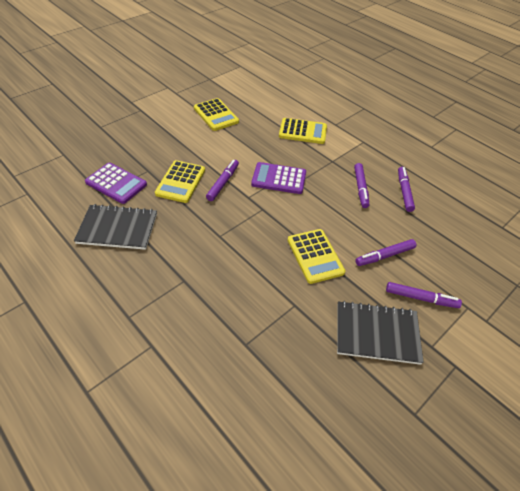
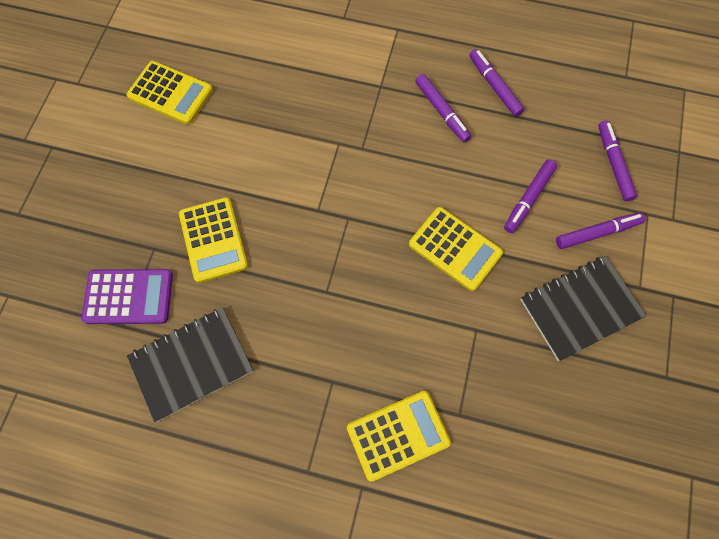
camera: 30 degrees left, 20 degrees up
(223, 183) = (269, 207): purple marker -> purple marker (613, 164)
(279, 179) = (334, 157): purple calculator -> none
(303, 132) = (310, 56): yellow calculator -> yellow calculator (398, 435)

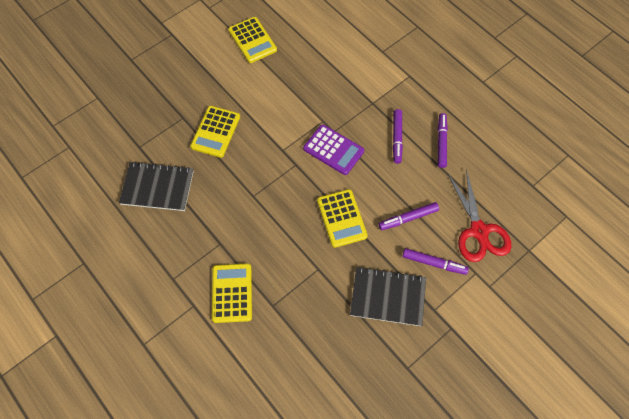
camera: 35 degrees right, 5 degrees down
(129, 297) = (152, 134): purple calculator -> purple calculator (333, 150)
(398, 435) = (232, 293): yellow calculator -> yellow calculator turned 105 degrees counterclockwise
(613, 164) = (479, 231): purple marker -> red scissors

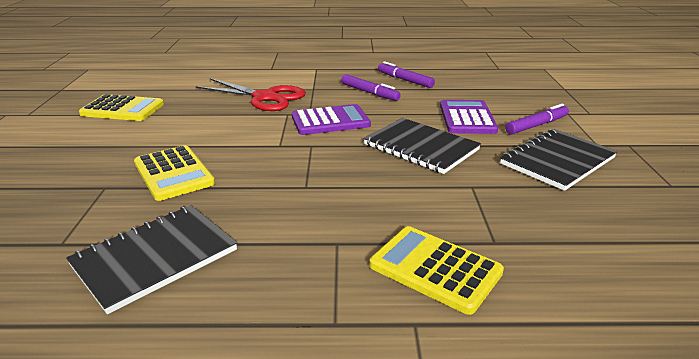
camera: 50 degrees left, 35 degrees down
(341, 218) = (420, 147): yellow calculator -> black notebook
(408, 218) = (467, 118): purple marker -> purple calculator
(479, 231) = (521, 97): red scissors -> red scissors (265, 97)

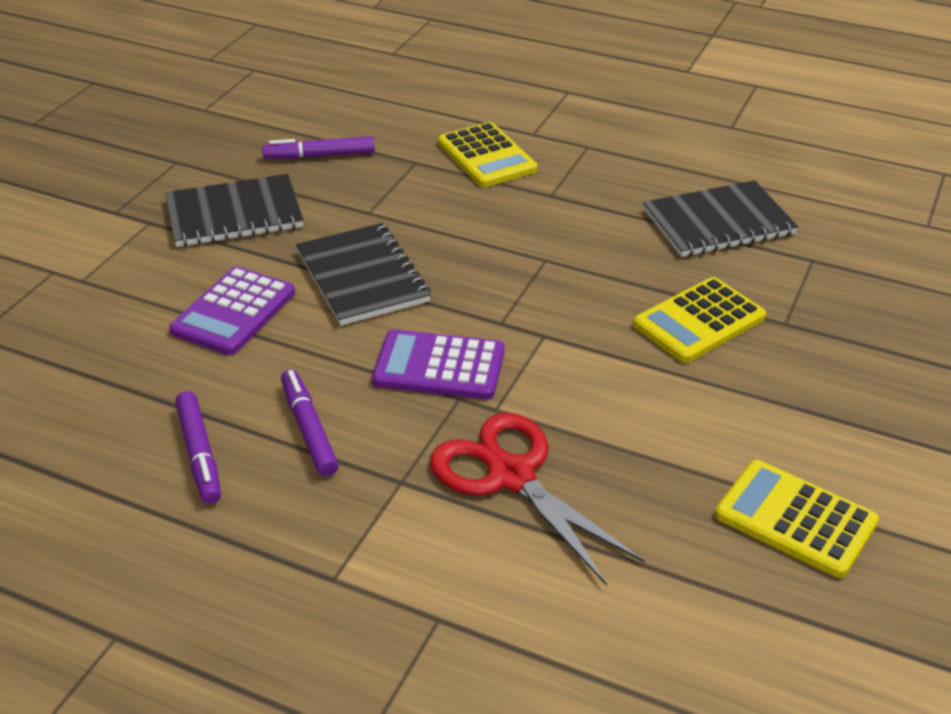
camera: 155 degrees left, 10 degrees up
(173, 173) = (699, 321): yellow calculator -> yellow calculator turned 120 degrees counterclockwise
(536, 125) = (164, 270): purple marker -> purple marker (319, 156)

